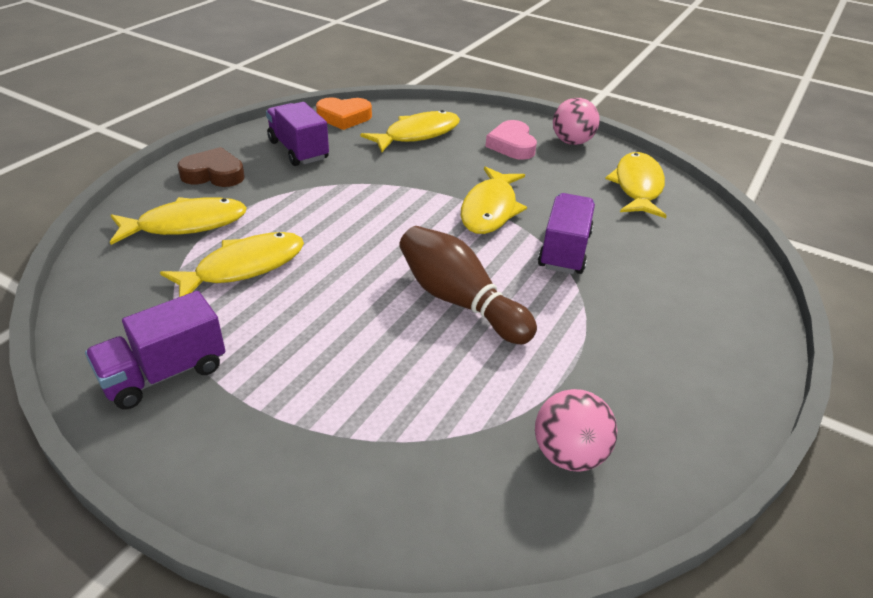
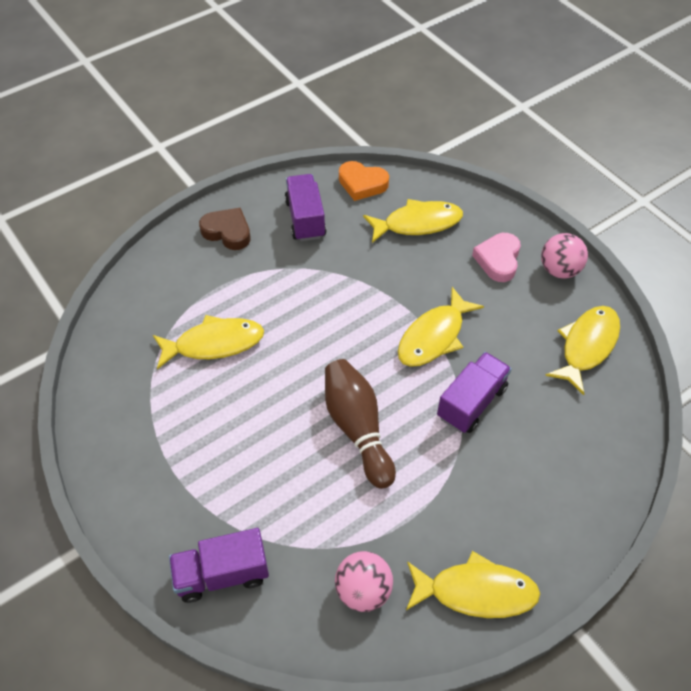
camera: 25 degrees right, 15 degrees up
(164, 373) = (130, 427): purple truck -> purple truck (222, 574)
(186, 224) = (188, 285): yellow fish -> yellow fish (476, 591)

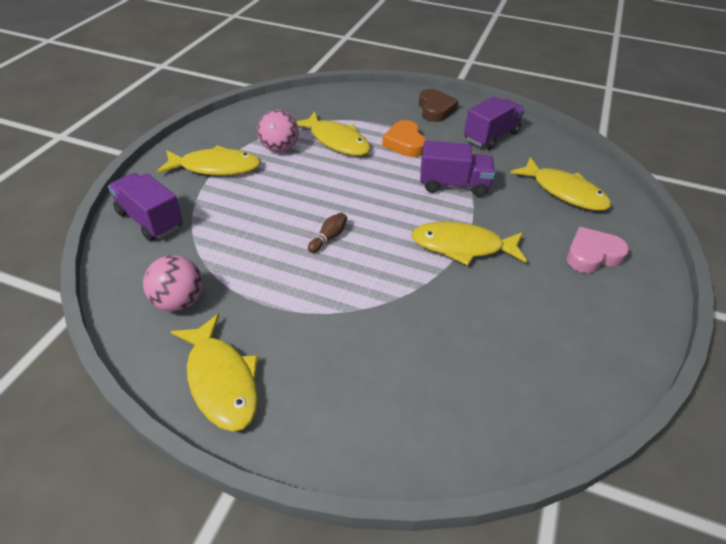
camera: 55 degrees right, 10 degrees down
(357, 428) = (328, 238): brown bowling pin -> brown bowling pin, size x0.42
(362, 184) = (561, 149): orange heart -> orange heart (405, 143)
(471, 402) = (419, 298): purple truck -> purple truck (453, 185)
(559, 270) = (638, 303): pink ball -> pink ball (279, 148)
(586, 346) = (573, 362): yellow fish -> yellow fish (216, 167)

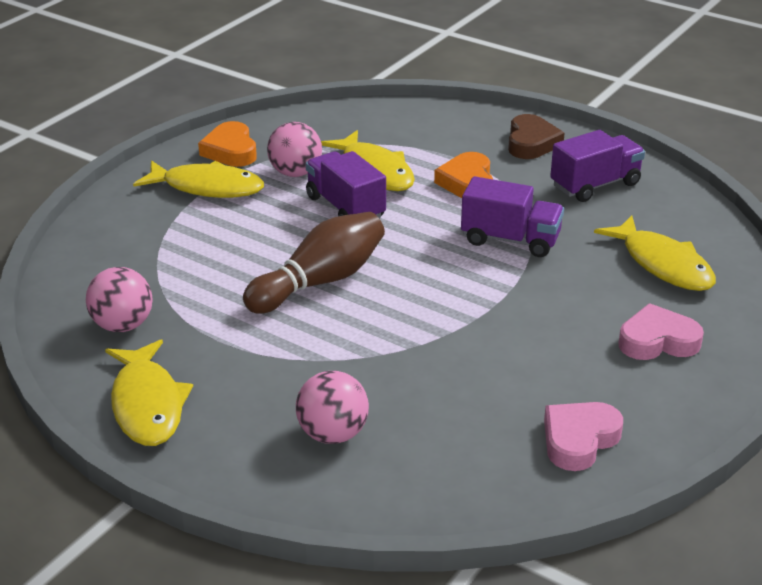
camera: 15 degrees right, 10 degrees down
(150, 220) = (112, 238): purple truck -> purple truck (345, 207)
(225, 135) = (231, 151): none -> orange heart
(328, 238) = (320, 281): brown bowling pin -> brown bowling pin, size x2.37
(389, 384) = (332, 434): none -> pink ball
(462, 246) = (487, 311): yellow fish -> none
(581, 354) = (579, 440): none -> pink heart

